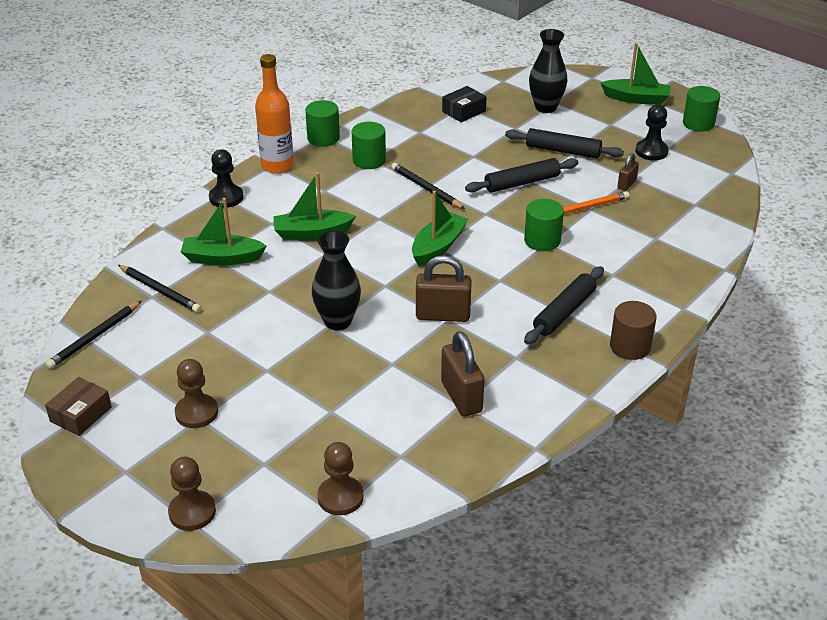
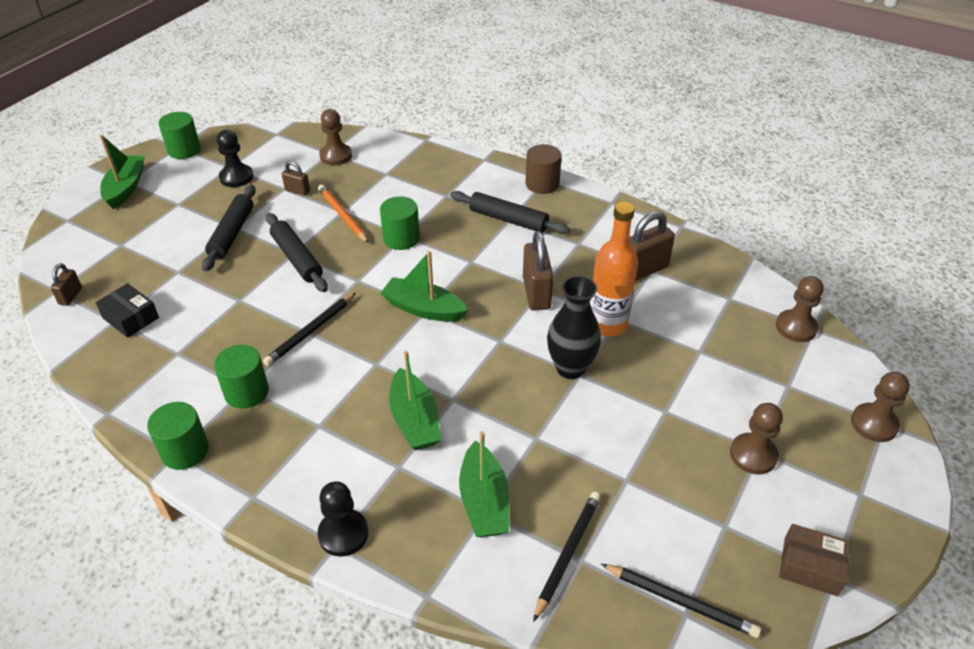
camera: 100 degrees left, 5 degrees up
(277, 166) = (258, 490): orange bottle -> orange bottle (607, 324)
(494, 86) = (70, 296): none -> brown padlock
(545, 107) = (133, 251): black vase -> none
(689, 207) = (336, 156): none -> brown pawn

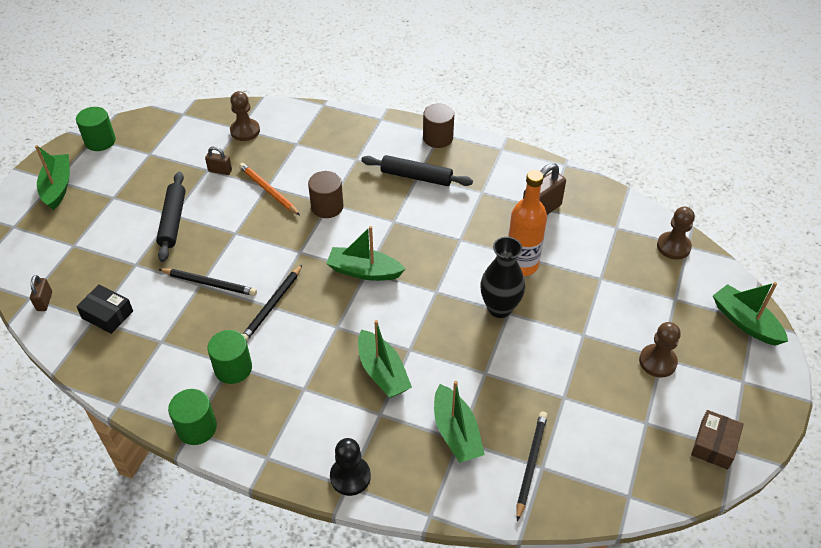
camera: 10 degrees left, 5 degrees up
(236, 177) = (159, 163): black pawn -> none
(297, 258) = (239, 238): black rolling pin -> none
(401, 238) = (327, 207): green cylinder -> brown cylinder
(536, 293) = (456, 244): brown padlock -> none
(680, 601) = (623, 487): black pencil -> black pencil (209, 283)
(810, 566) = (714, 444): brown box -> brown box turned 75 degrees counterclockwise
(874, 424) = (745, 322): brown pawn -> green boat

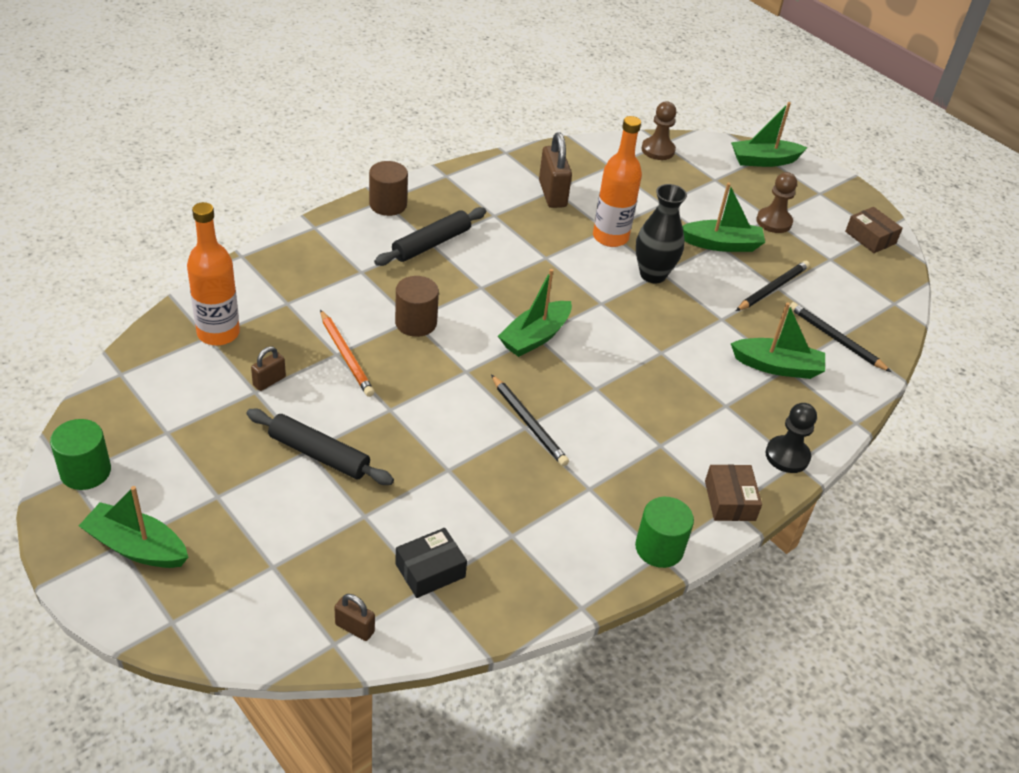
camera: 65 degrees left, 5 degrees down
(209, 283) = (454, 461): black pencil -> black pencil (772, 288)
(233, 368) = (596, 488): green cylinder -> none
(245, 131) = (218, 333): brown pawn -> orange bottle
(268, 191) = (345, 355): orange pencil -> orange pencil turned 105 degrees counterclockwise
(273, 454) = (730, 500): none -> brown box
(382, 372) = (677, 382): green boat -> green boat (722, 244)

